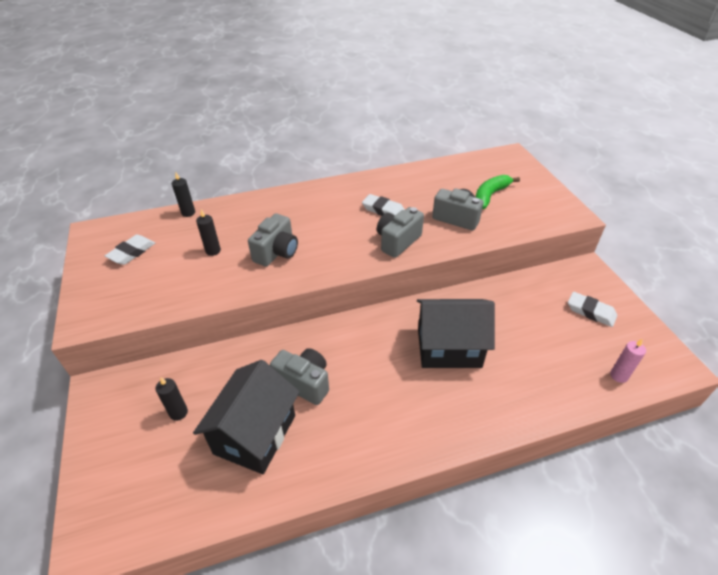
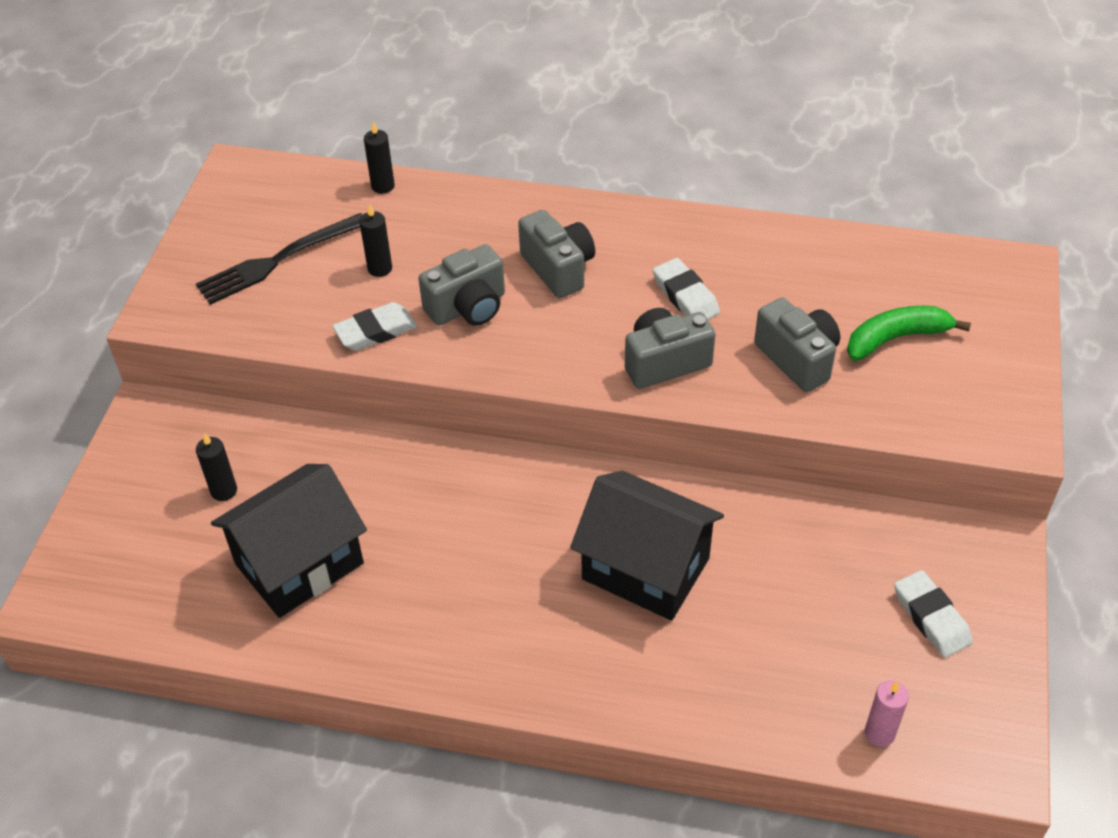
camera: 30 degrees right, 5 degrees up
(132, 252) = (270, 227): white eraser -> white eraser (376, 331)
(147, 268) = (276, 261): none -> black fork
(304, 383) = (404, 524): grey camera -> grey camera (558, 269)

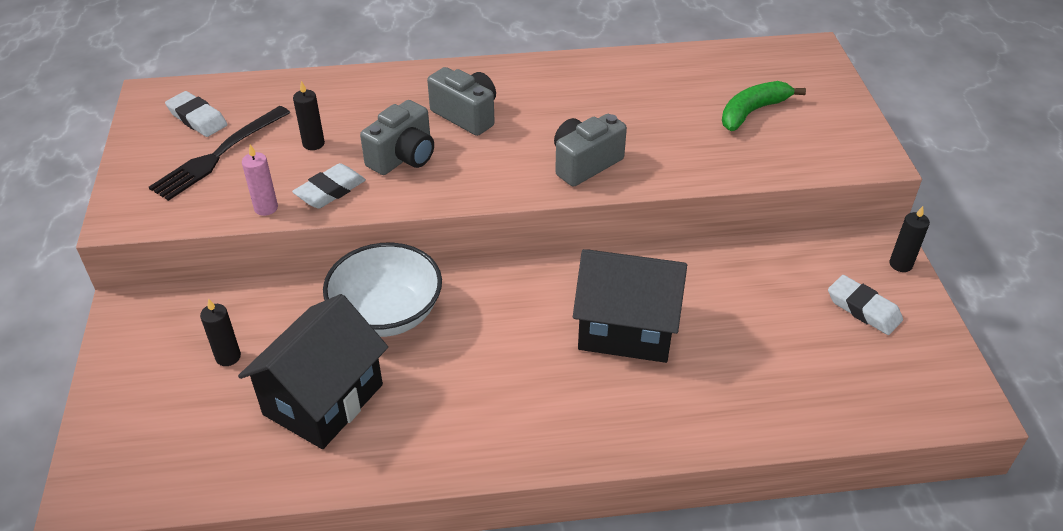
camera: 20 degrees left, 5 degrees down
(383, 186) = (290, 84): black candle -> black candle (900, 264)
(398, 483) = (387, 313): none -> white bowl
(685, 296) = (578, 115): white eraser -> white eraser (197, 118)
(797, 359) = (687, 140): grey camera -> none
(879, 733) = (870, 404): pink candle -> pink candle (266, 208)

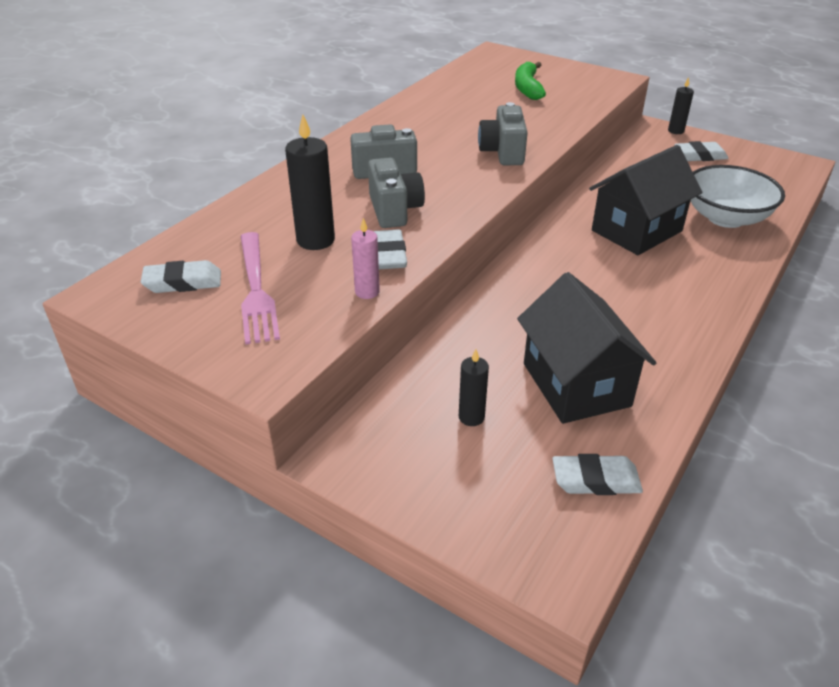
camera: 50 degrees left, 5 degrees down
(207, 467) = (595, 480): none -> white eraser
(217, 156) = (256, 291): black fork -> pink fork
(313, 144) = (315, 240): black candle -> black candle, size x1.70
(387, 313) = (512, 316): white bowl -> white bowl (726, 218)

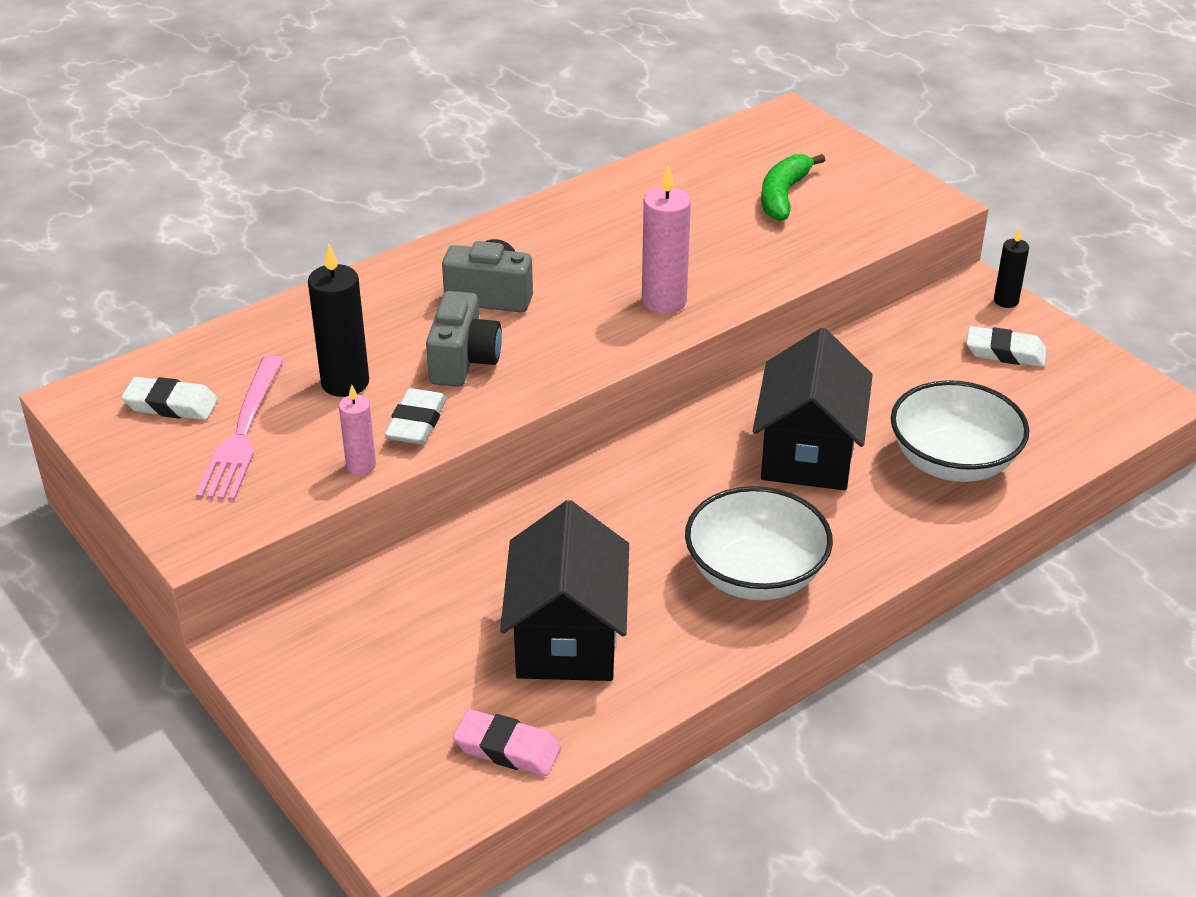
camera: 20 degrees right, 0 degrees up
(471, 417) = (421, 643): black candle -> none
(503, 152) = (664, 301): grey camera -> pink candle
(595, 480) = (507, 749): white eraser -> pink eraser
(637, 231) = (808, 453): black house -> black house turned 60 degrees counterclockwise
(668, 310) = (755, 575): none -> white bowl

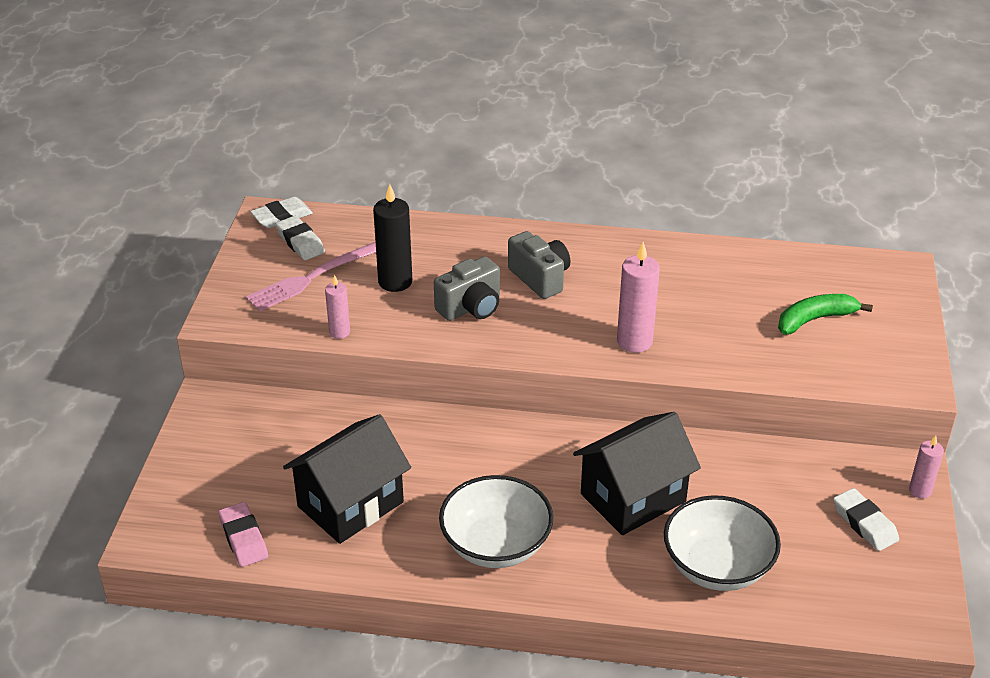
camera: 45 degrees right, 0 degrees up
(416, 423) = (398, 326): white eraser -> white eraser (282, 217)
(1006, 301) = (920, 490): black candle -> pink candle

